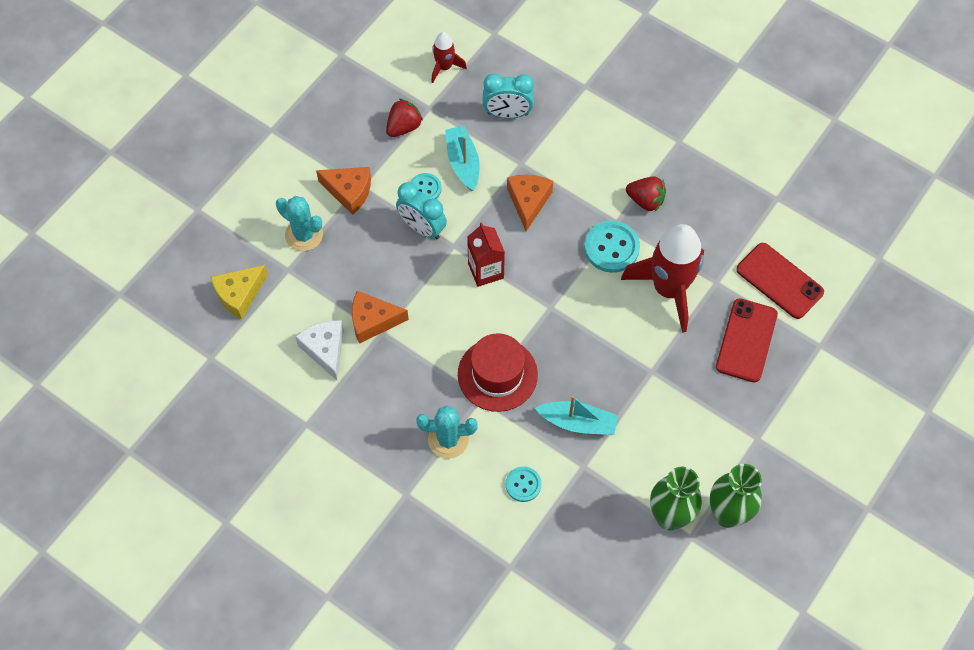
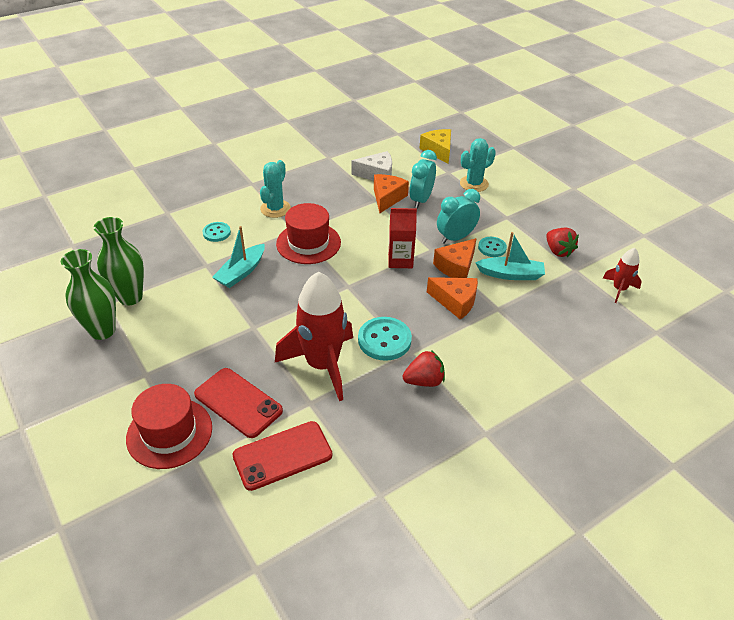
camera: 110 degrees right, 20 degrees down
(349, 192) = (503, 211): orange cheese -> orange cheese (456, 267)
(507, 114) = (556, 315): turquoise clock -> turquoise clock (421, 200)
(645, 200) = (424, 381): red strawberry -> red strawberry turned 150 degrees counterclockwise
(805, 380) = (169, 433): none -> red hat

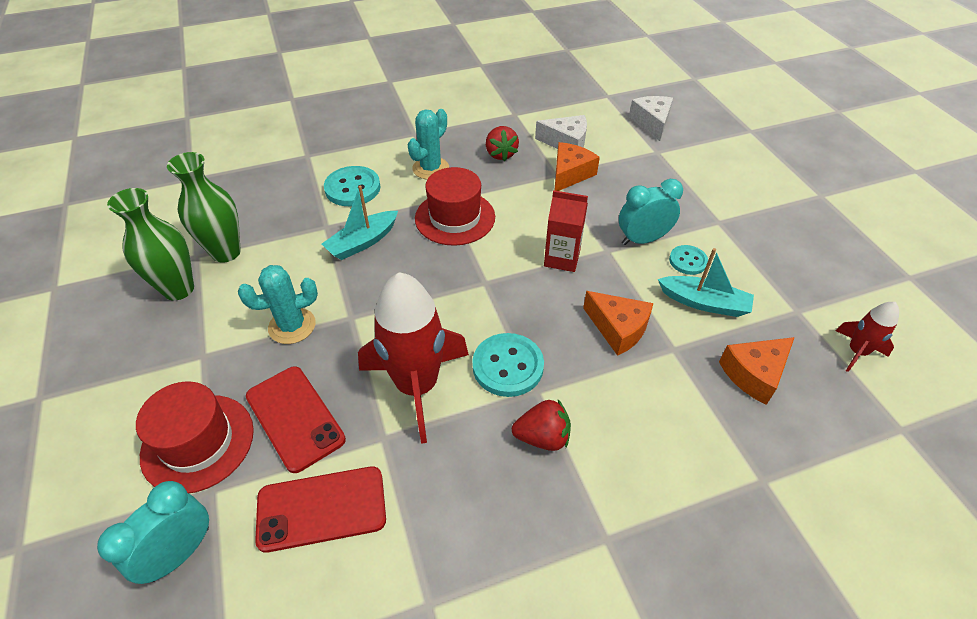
camera: 15 degrees right, 5 degrees up
(216, 233) = (352, 188): turquoise button -> turquoise button, size x1.66
(421, 200) = (612, 183): turquoise clock -> turquoise clock (180, 553)
(438, 151) = (651, 123): yellow cheese -> white cheese
(456, 267) = (632, 279): orange cheese -> orange cheese (754, 374)
(474, 184) = (686, 171): turquoise cactus -> turquoise cactus (292, 326)
(558, 251) = (779, 280): red strawberry -> red strawberry (500, 154)

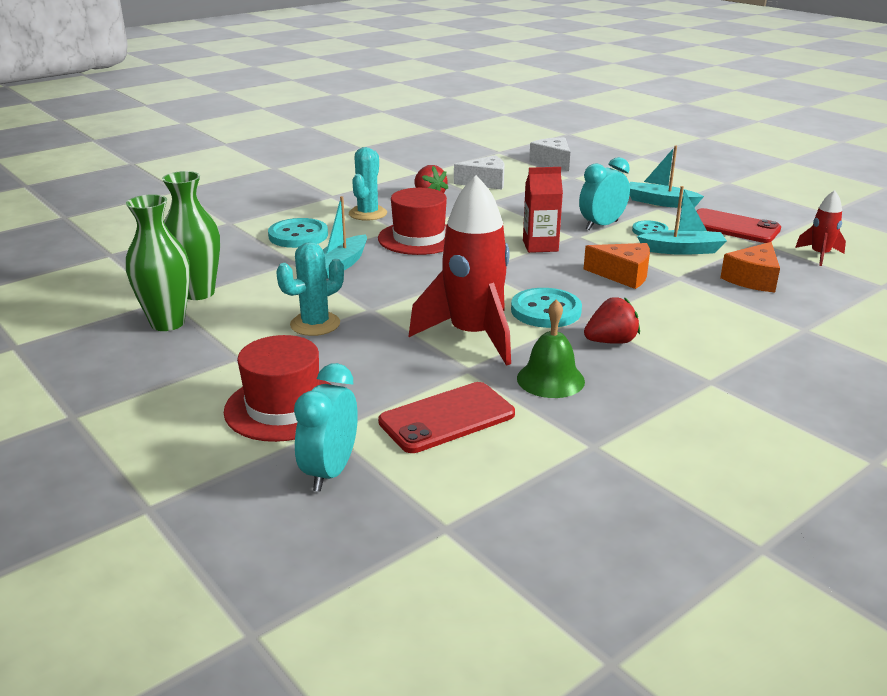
camera: 20 degrees left, 20 degrees down
(295, 418) = (371, 374): red phone -> red phone (732, 227)
(449, 480) = (550, 379): none -> green bell
(570, 174) = (505, 199): orange cheese -> none
(726, 214) = (660, 202): none -> turquoise boat

